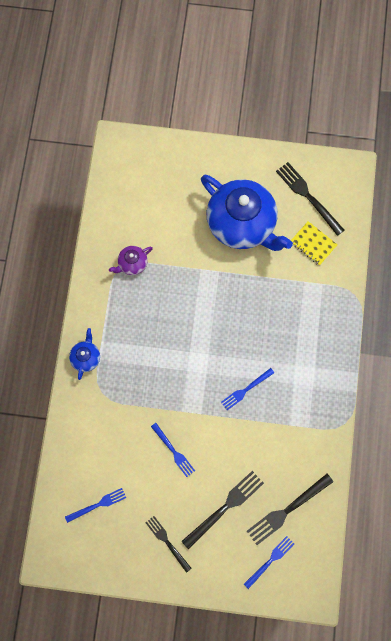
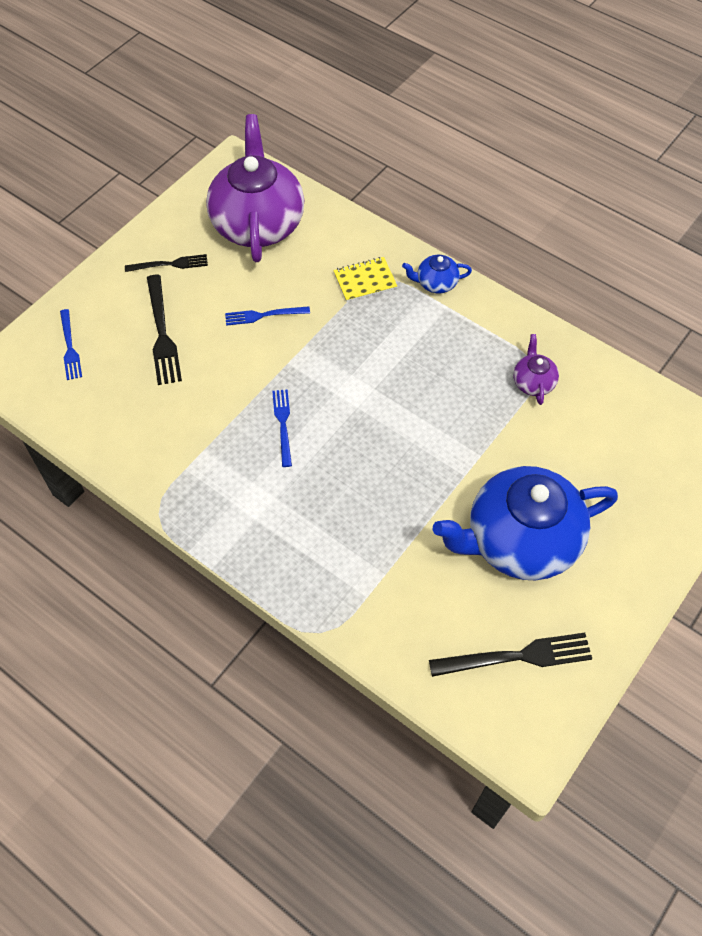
camera: 120 degrees right, 15 degrees down
(86, 357) = (436, 283): blue teapot -> blue teapot turned 135 degrees clockwise
(98, 505) = (258, 223): blue fork -> purple teapot
(287, 510) = (108, 392): black fork -> none
(313, 244) = (435, 619): yellow notebook -> yellow notebook (365, 281)

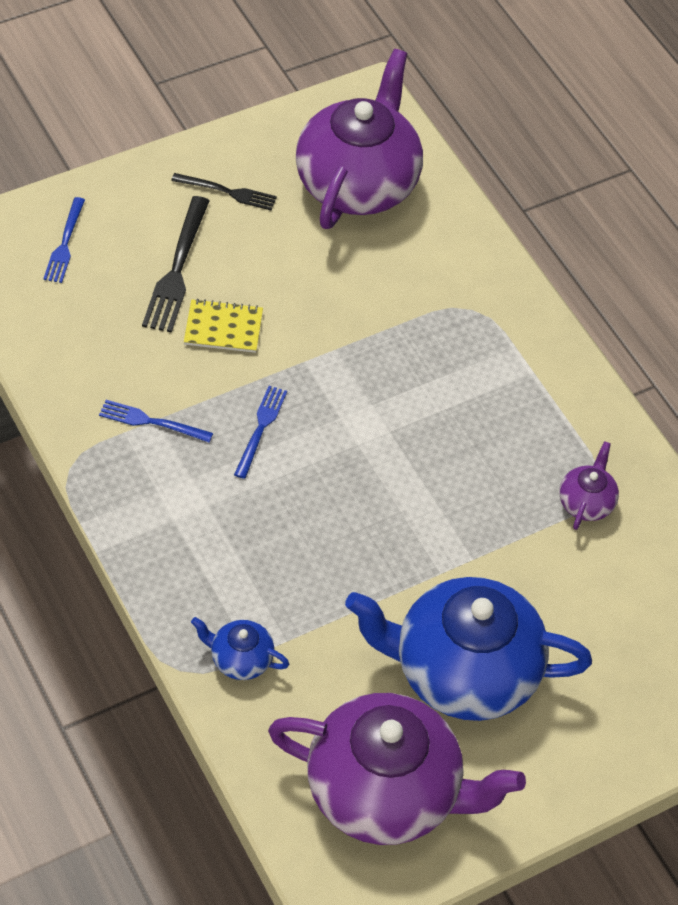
camera: 20 degrees right, 5 degrees down
(263, 315) = (306, 295): blue fork -> blue fork (151, 422)
(365, 281) = (449, 302): yellow notebook -> yellow notebook (223, 328)
(436, 283) = (535, 338): blue teapot -> blue teapot (240, 659)
(517, 656) = (386, 792): black fork -> purple teapot

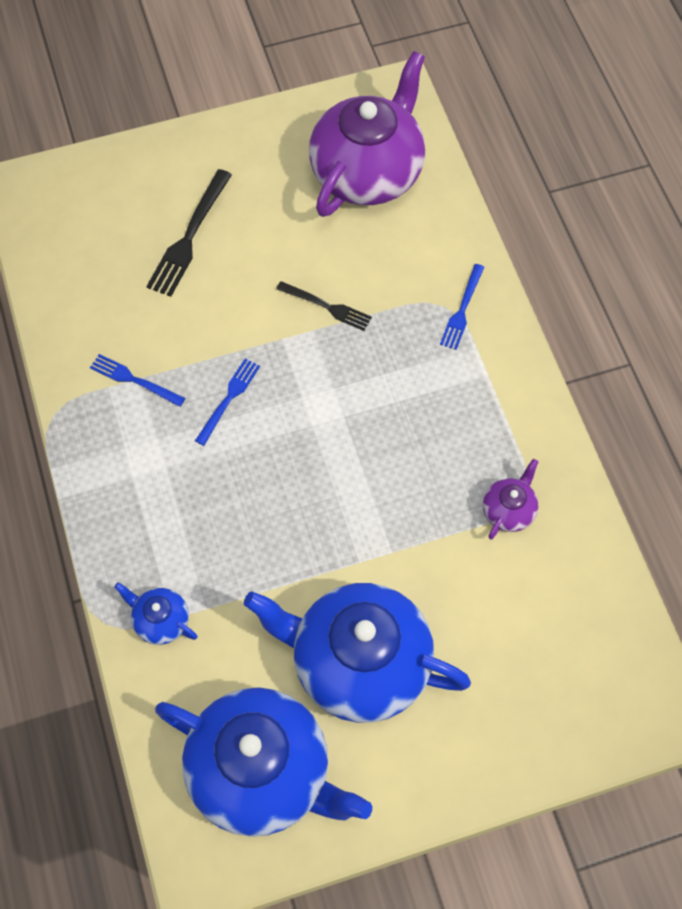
camera: 15 degrees right, 10 degrees up
(65, 244) = (97, 201): blue fork -> blue fork (462, 310)
(223, 328) = (217, 298): yellow notebook -> none
(228, 192) = (250, 168): black fork -> black fork (327, 307)
(386, 792) = (262, 772): purple teapot -> blue teapot

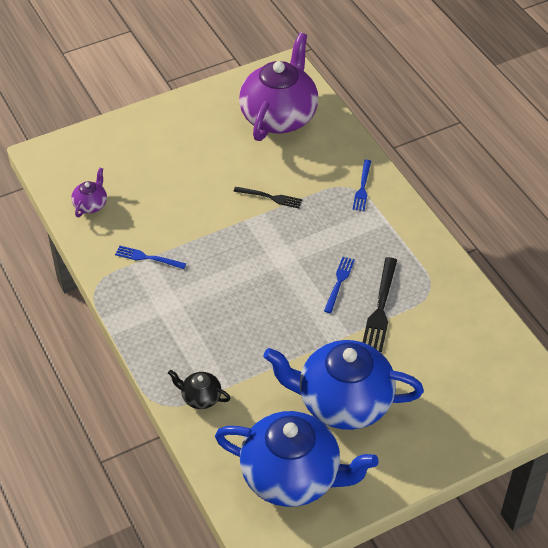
camera: 10 degrees left, 15 degrees down
(161, 620) = (200, 397): blue teapot -> black teapot
(189, 237) = (166, 169): black fork -> black fork (380, 308)
(229, 398) = (216, 260): blue fork -> blue fork (339, 282)
(509, 510) = (422, 299): purple teapot -> purple teapot (91, 204)

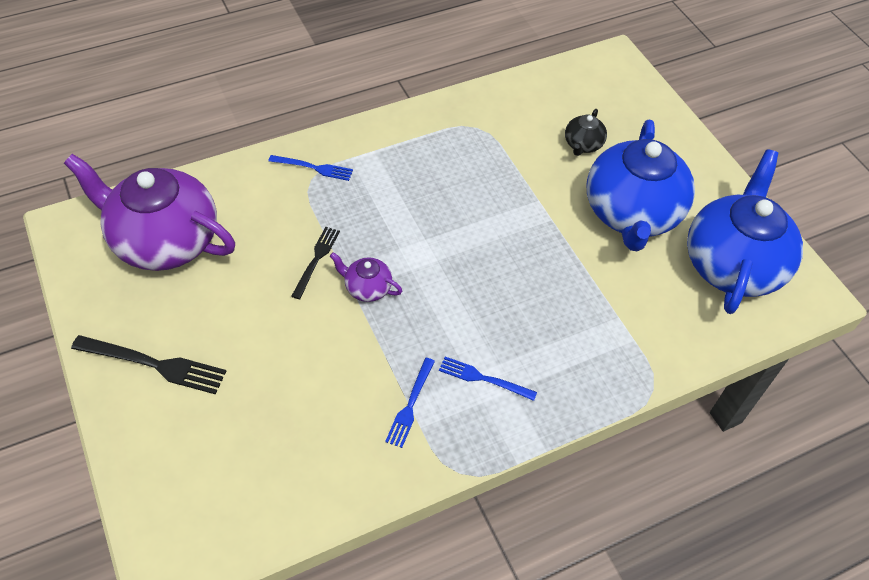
camera: 90 degrees left, 5 degrees up
(91, 204) = (296, 483): purple teapot -> purple teapot (367, 288)
(200, 397) = (638, 347): black teapot -> black teapot (582, 145)
(339, 282) = (463, 202): blue fork -> blue fork (483, 378)
(380, 308) = (502, 170): black fork -> black fork (154, 364)

